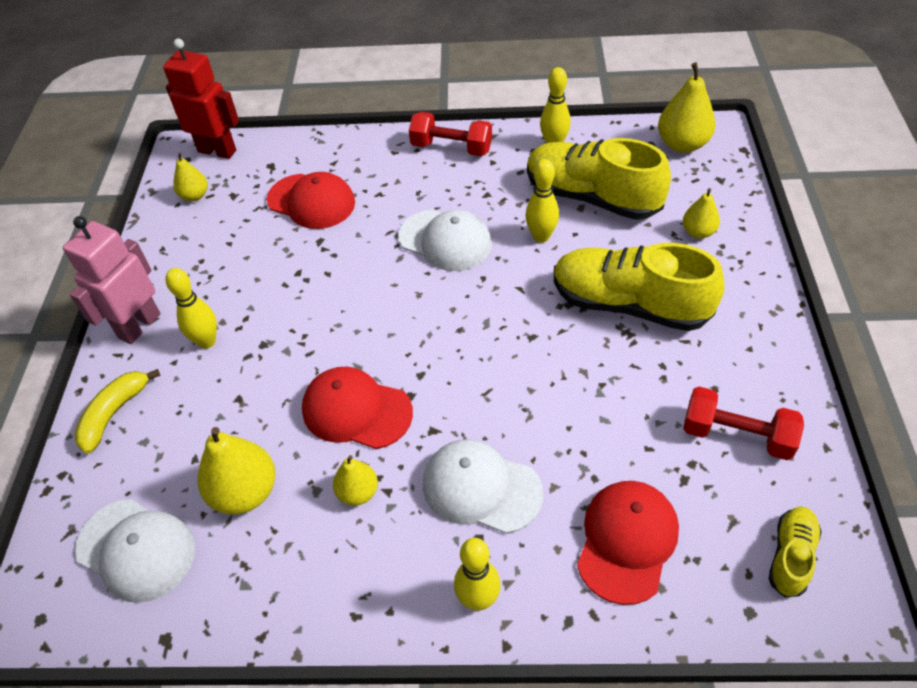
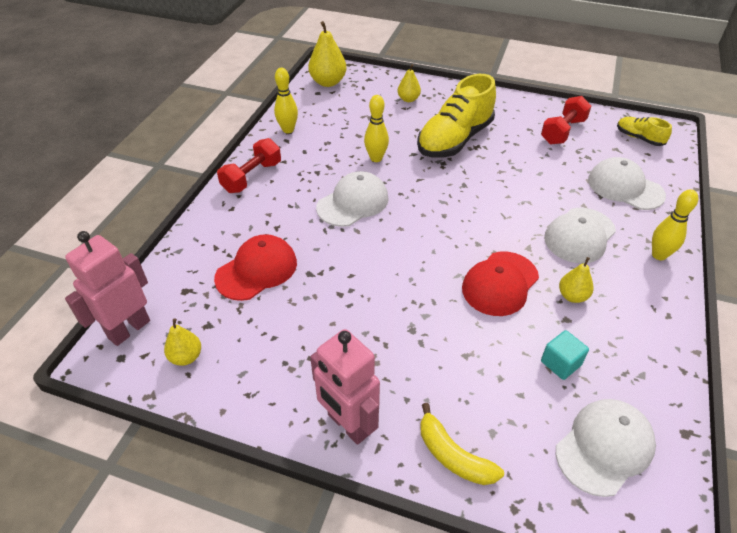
camera: 75 degrees left, 5 degrees down
(207, 341) = (392, 370): yellow bowling pin -> none
(217, 151) = (129, 329): red robot -> pink robot
(245, 492) = (560, 363): yellow pear -> turquoise cube
(591, 197) = (352, 128): yellow shoe -> none
(627, 541) = (625, 187): red cap -> white cap

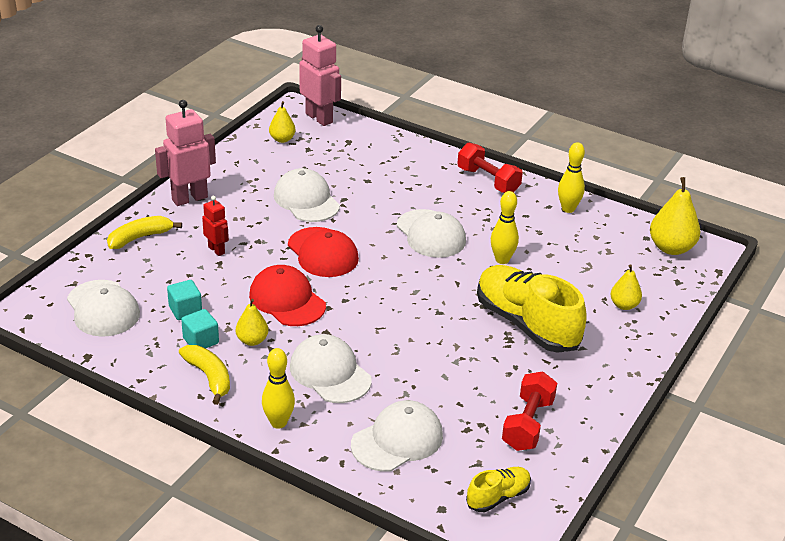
camera: 100 degrees right, 10 degrees down
(257, 270) = (358, 174): red cap -> red cap (323, 253)
(320, 304) = (306, 200): none -> white cap
(444, 364) = (216, 250): none -> red robot
(563, 131) = (528, 424): red dumbbell -> red dumbbell turned 60 degrees clockwise
(597, 336) = (201, 341): none -> turquoise cube
(641, 315) = (209, 377): none -> yellow banana

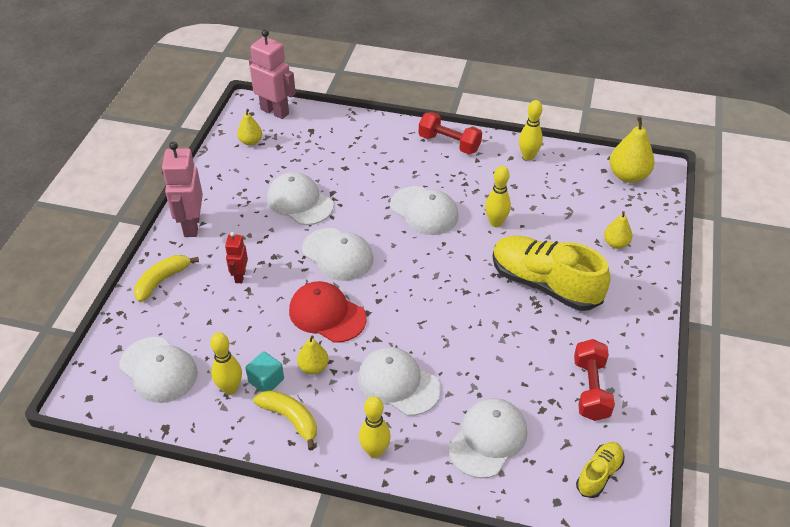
camera: 15 degrees left, 10 degrees up
(163, 339) = (230, 388): none -> yellow bowling pin
(185, 310) = (238, 350): turquoise cube -> none
(189, 198) = (191, 226): pink robot -> pink robot turned 45 degrees counterclockwise
(216, 250) = (240, 276): red robot -> red robot turned 120 degrees counterclockwise
(323, 253) = (338, 254): red cap -> white cap

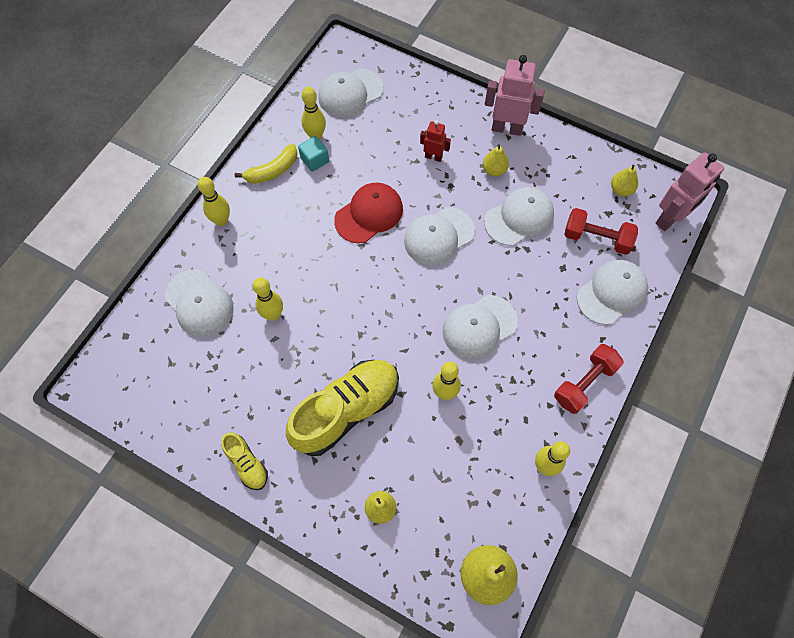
camera: 105 degrees right, 20 degrees up
(162, 281) = (444, 102): yellow banana -> none
(313, 367) = (316, 194): yellow pear -> yellow pear (494, 170)
(398, 383) = (277, 252): white cap -> white cap (612, 293)
(473, 366) = (273, 314): none -> yellow bowling pin
(590, 389) = (213, 404): red dumbbell -> red dumbbell (596, 238)
(599, 474) = (133, 377): yellow shoe -> yellow shoe (247, 464)

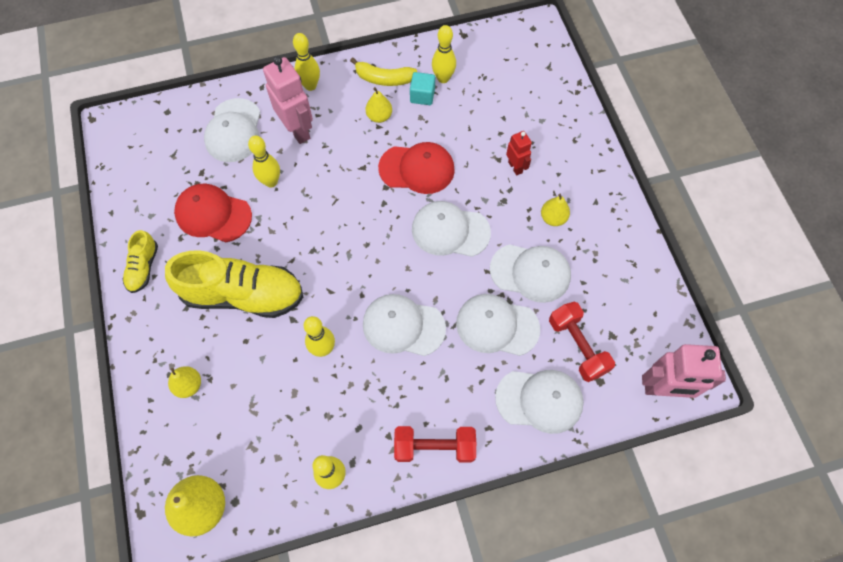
camera: 45 degrees right, 0 degrees up
(256, 377) = (213, 214): none -> red cap
(350, 93) = (505, 66): white cap -> white cap (497, 326)
(507, 128) = (602, 194): pink robot -> pink robot (298, 130)
(621, 189) = (646, 326): yellow pear -> yellow pear (379, 116)

